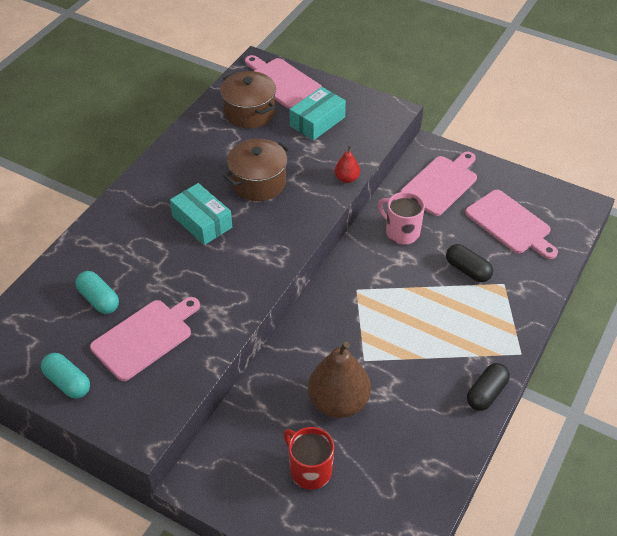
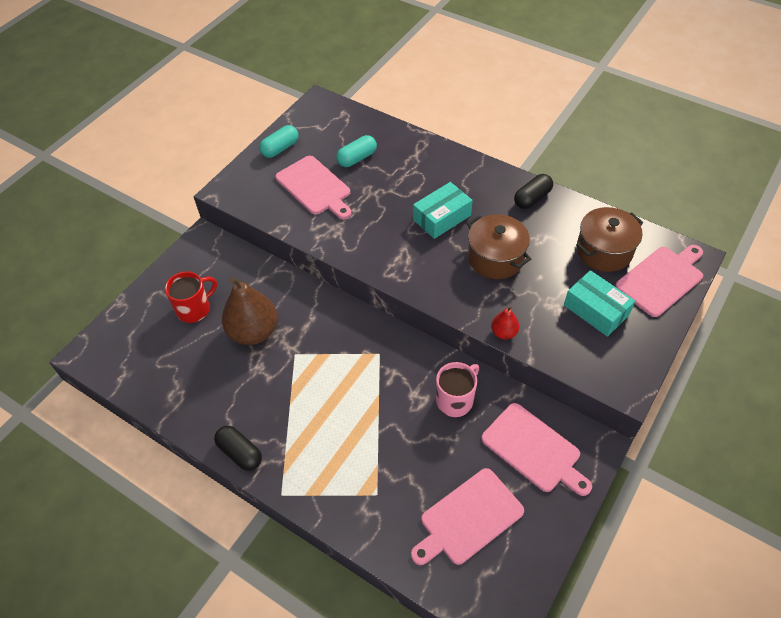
camera: 95 degrees right, 5 degrees up
(467, 270) = (398, 459): black capsule -> black capsule (532, 198)

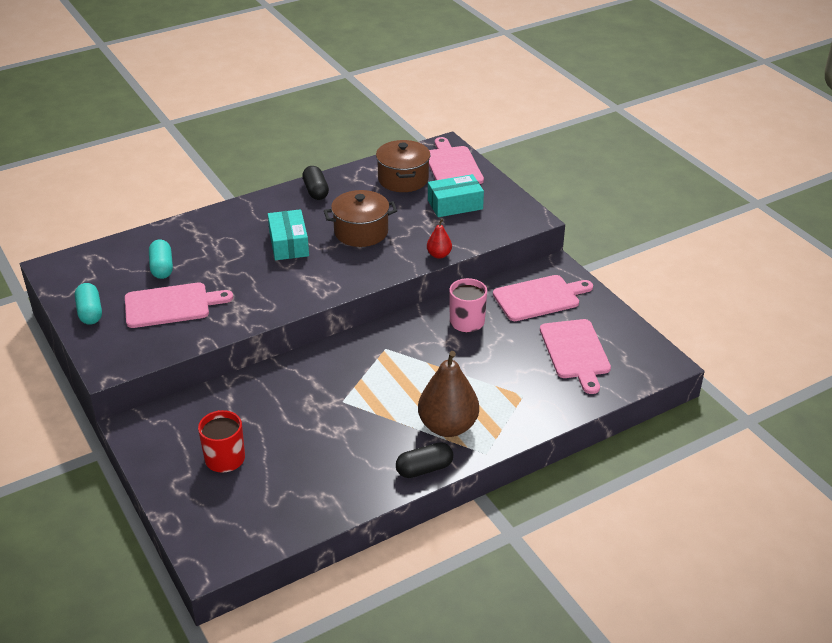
camera: 65 degrees left, 15 degrees down
(253, 331) = (292, 421): brown pear -> brown pear (448, 426)

